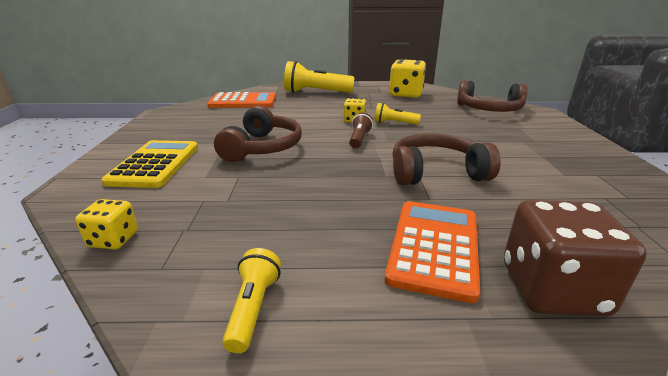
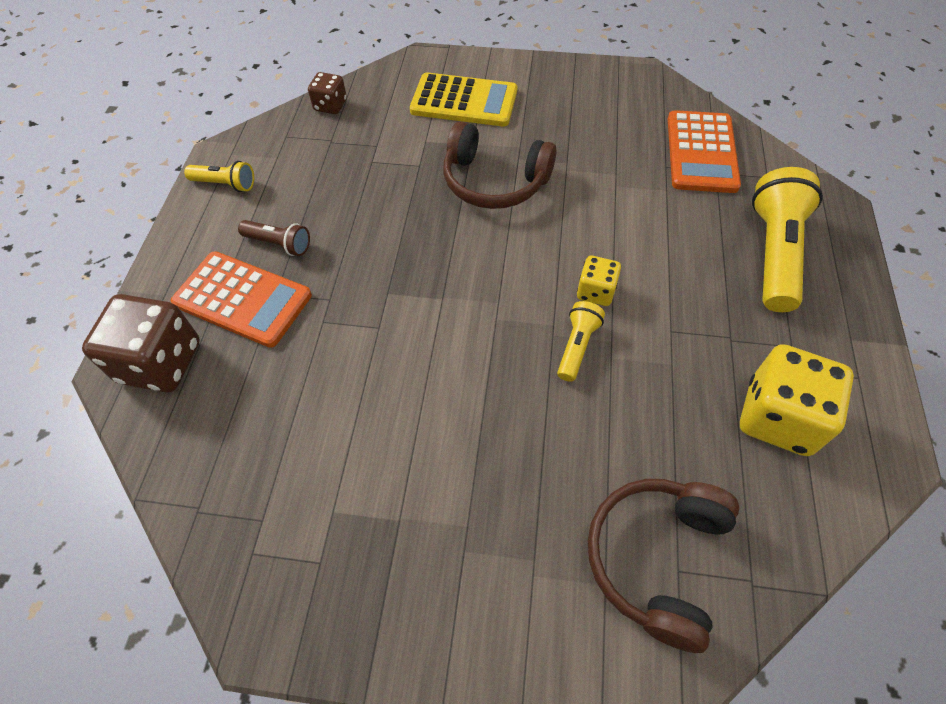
camera: 100 degrees right, 30 degrees up
(113, 239) = (330, 105): yellow dice -> brown dice
(359, 139) = (509, 285): brown flashlight -> brown flashlight (279, 244)
(436, 172) = (381, 348): brown headphones -> none

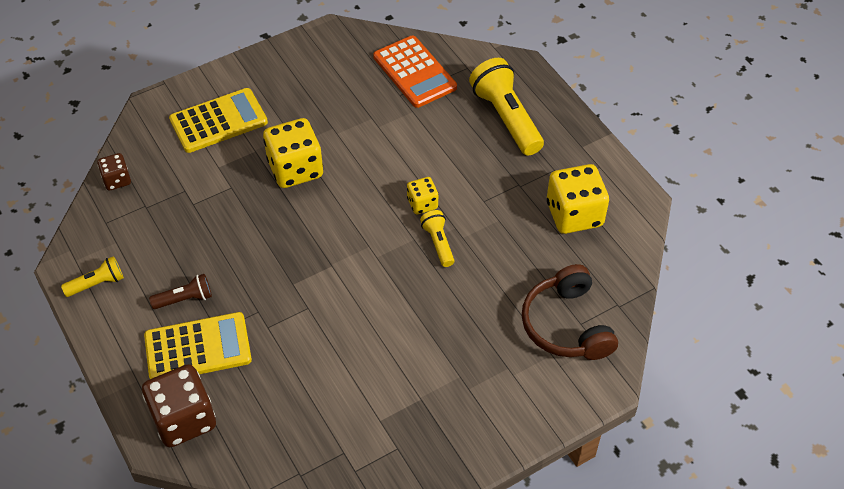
camera: 40 degrees left, 5 degrees down
(242, 299) = (198, 348): orange calculator -> yellow calculator
(494, 181) = (295, 169): brown headphones -> yellow dice

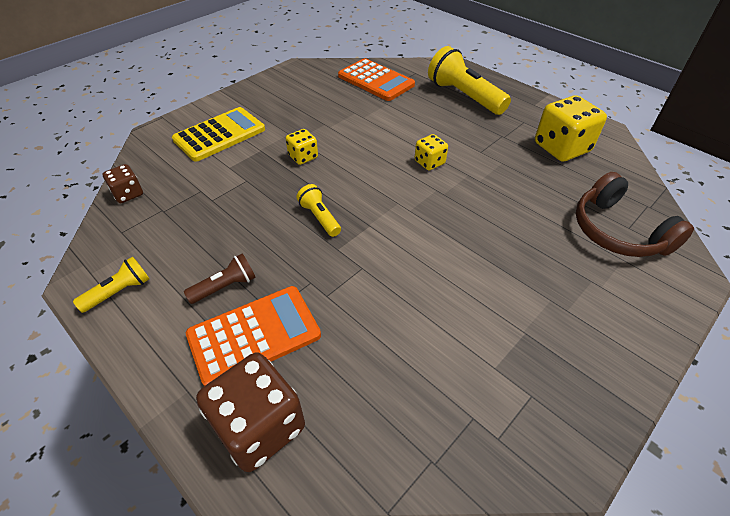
camera: 15 degrees left, 5 degrees down
(198, 348) = (254, 335): yellow calculator -> orange calculator
(295, 169) = (303, 157): yellow dice -> yellow dice, size x0.53
(438, 243) = (460, 189): yellow flashlight -> yellow flashlight (320, 217)

